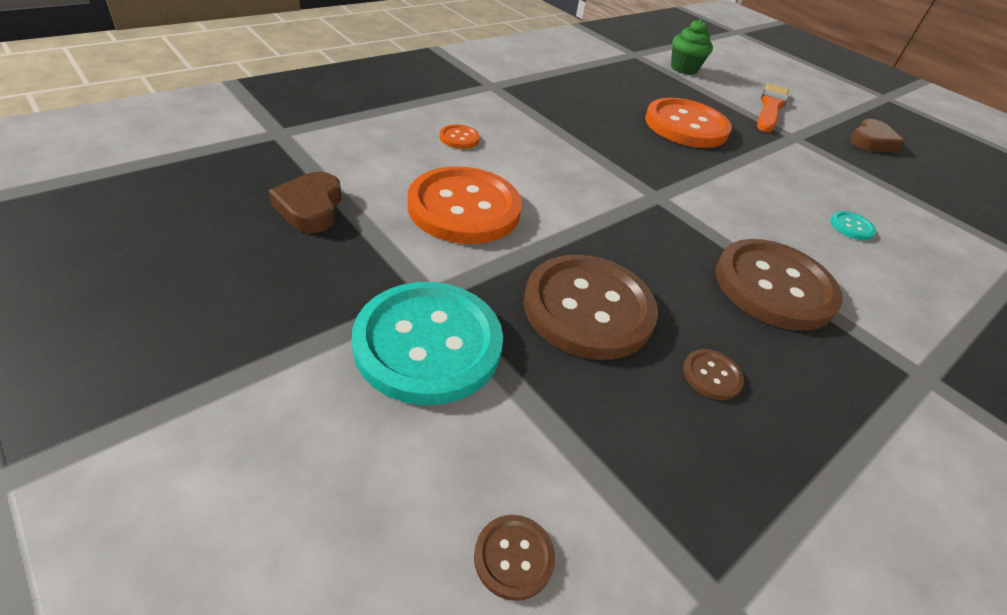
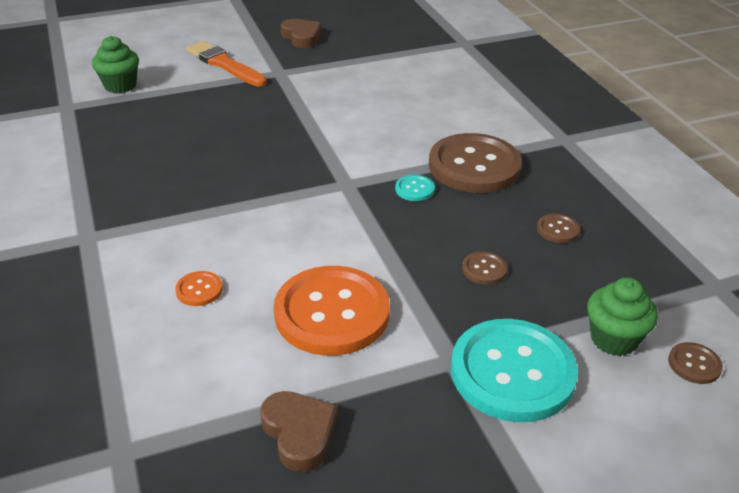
camera: 65 degrees left, 5 degrees down
(310, 207) = (299, 433): brown heart -> brown heart turned 135 degrees counterclockwise
(524, 446) = (613, 339): none -> green cupcake
(588, 308) = (484, 269): brown button -> brown button, size x0.41
(686, 126) = (237, 126): orange button -> none
(851, 227) = (414, 100): turquoise button -> turquoise button (414, 189)

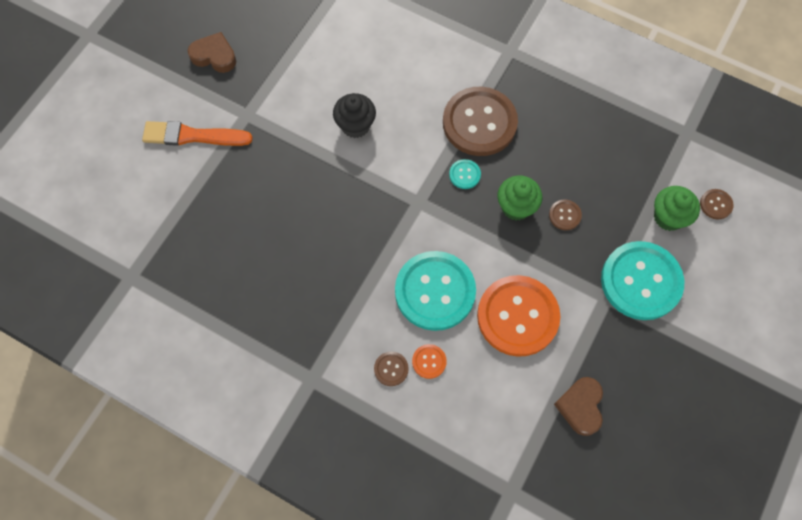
camera: 40 degrees left, 30 degrees up
(120, 86) = (142, 222): green cupcake -> green cupcake (516, 207)
(276, 246) = (435, 291): none -> turquoise button
(299, 433) = (580, 406): brown heart -> brown heart turned 105 degrees counterclockwise
(357, 116) = (355, 125): none -> black cupcake
(558, 230) = (575, 148): brown button -> brown button (391, 369)

